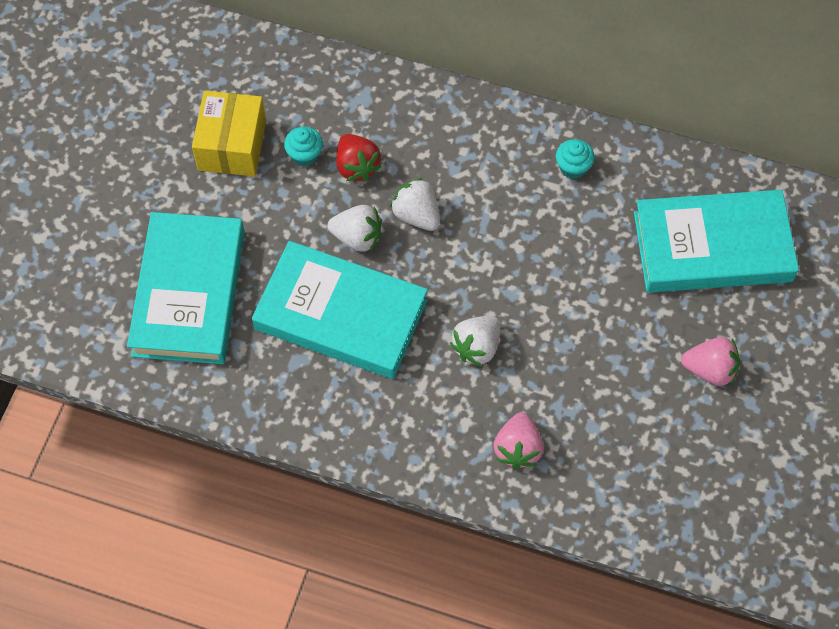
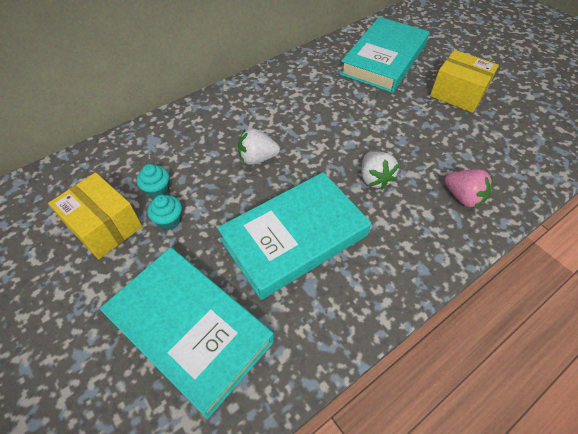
camera: 55 degrees left, 10 degrees down
(356, 166) = (195, 168): red strawberry -> none
(357, 237) = (244, 196): white strawberry -> none
(573, 167) = (291, 82): turquoise cupcake -> turquoise cupcake (169, 220)
(710, 369) = (458, 93): pink strawberry -> yellow box

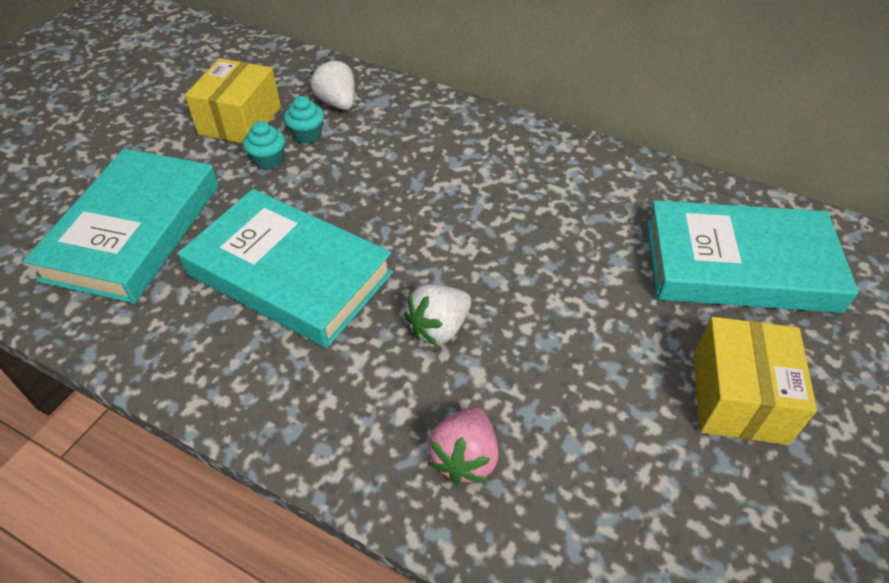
camera: 65 degrees right, 5 degrees down
(257, 158) = (405, 195): white strawberry -> white strawberry (337, 103)

